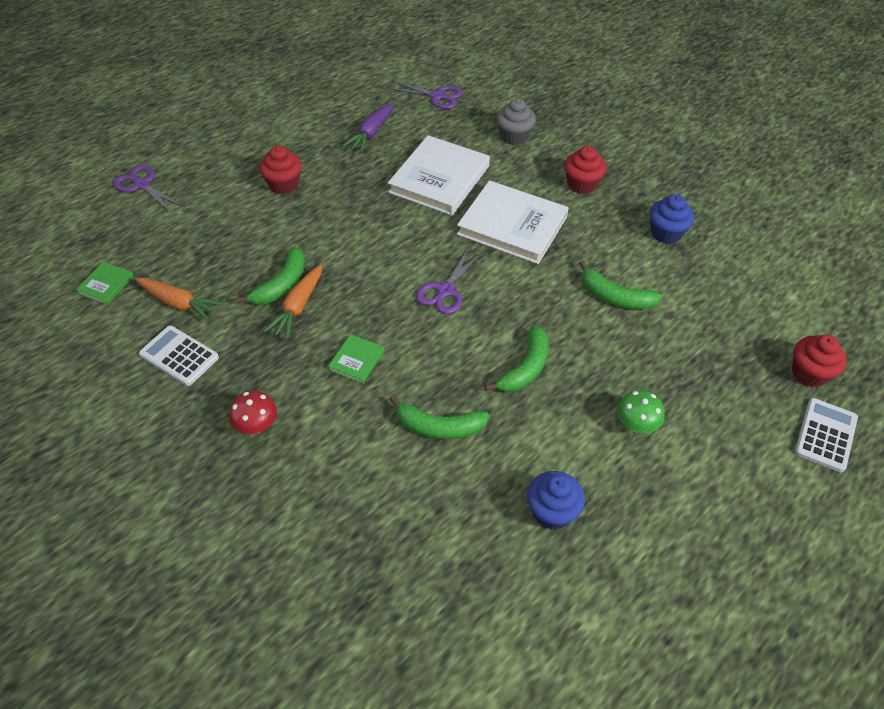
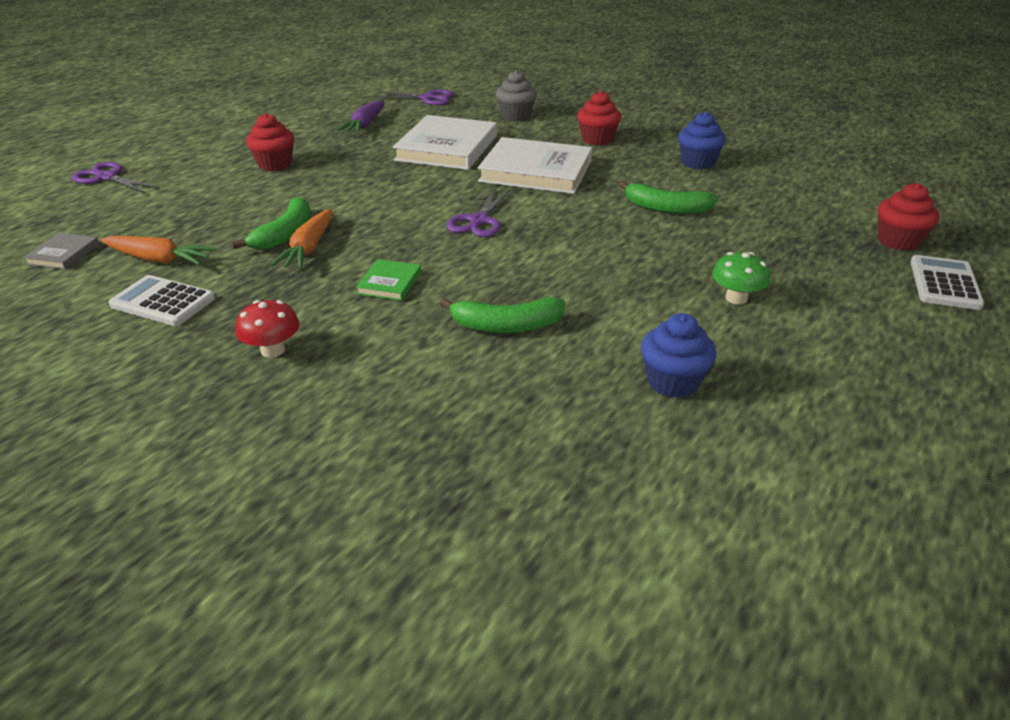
camera: 10 degrees left, 15 degrees down
(106, 285) = (63, 254): green book -> grey book
(525, 368) = (591, 268): green banana -> none

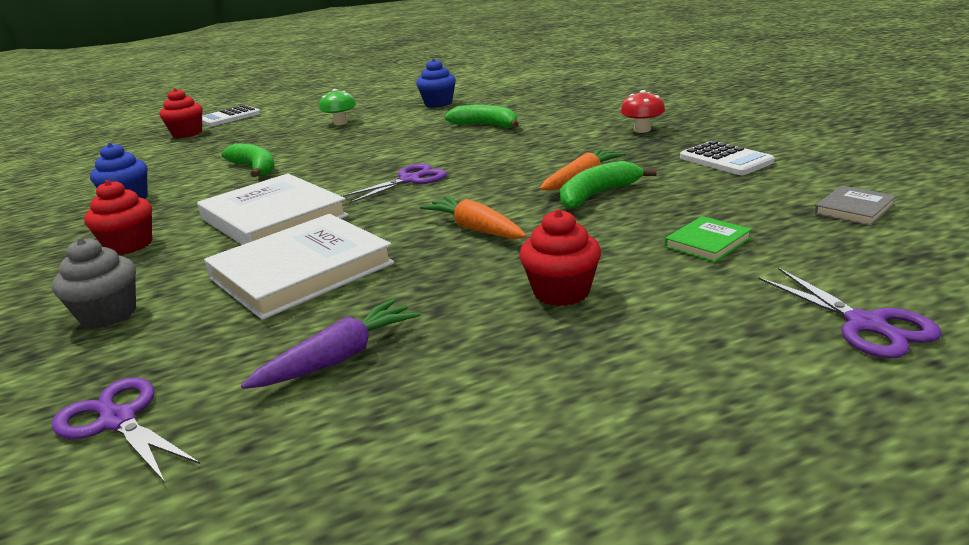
camera: 145 degrees left, 10 degrees down
(159, 259) = (735, 190): orange carrot -> orange carrot (475, 229)
(389, 283) = (535, 151): green book -> green book (707, 242)

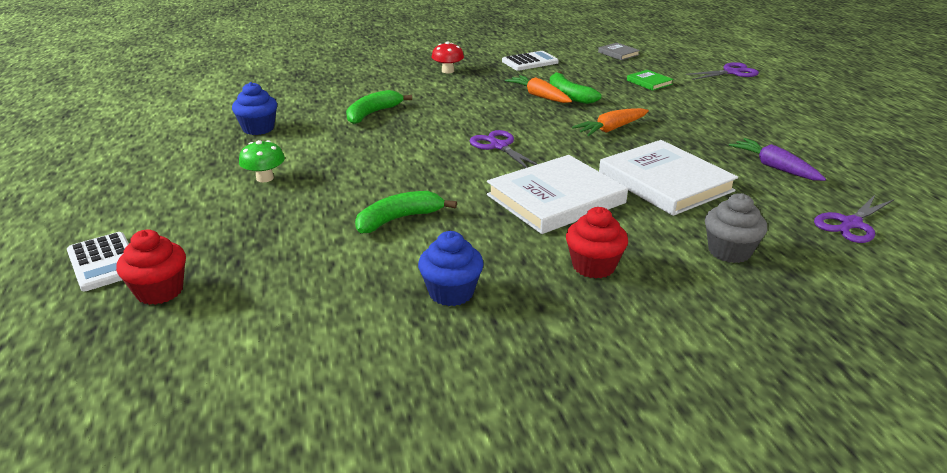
camera: 85 degrees left, 5 degrees up
(561, 292) = (701, 115): red cupcake -> none

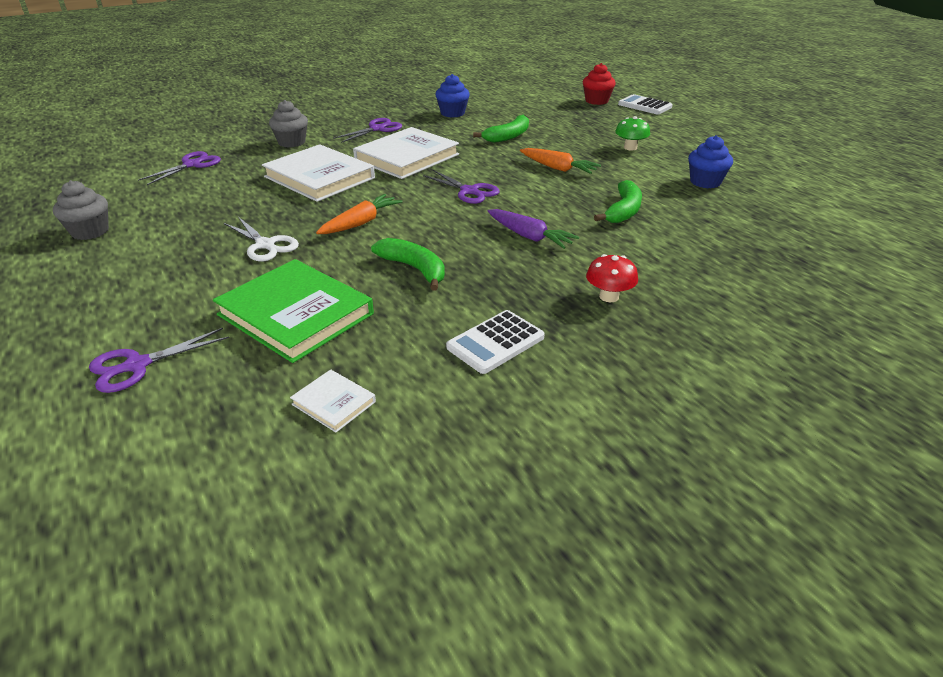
camera: 165 degrees right, 5 degrees up
(539, 96) = (453, 262): orange carrot -> orange carrot (558, 168)
(593, 266) = (377, 129): red cupcake -> purple scissors
(618, 53) = (334, 403): grey book -> white book
(649, 82) = (295, 314): green book -> green book, size x2.22
(691, 121) = (265, 245): none -> white scissors
(774, 167) = (212, 200): purple carrot -> purple carrot (529, 236)
(869, 149) = (90, 231): none -> grey cupcake

